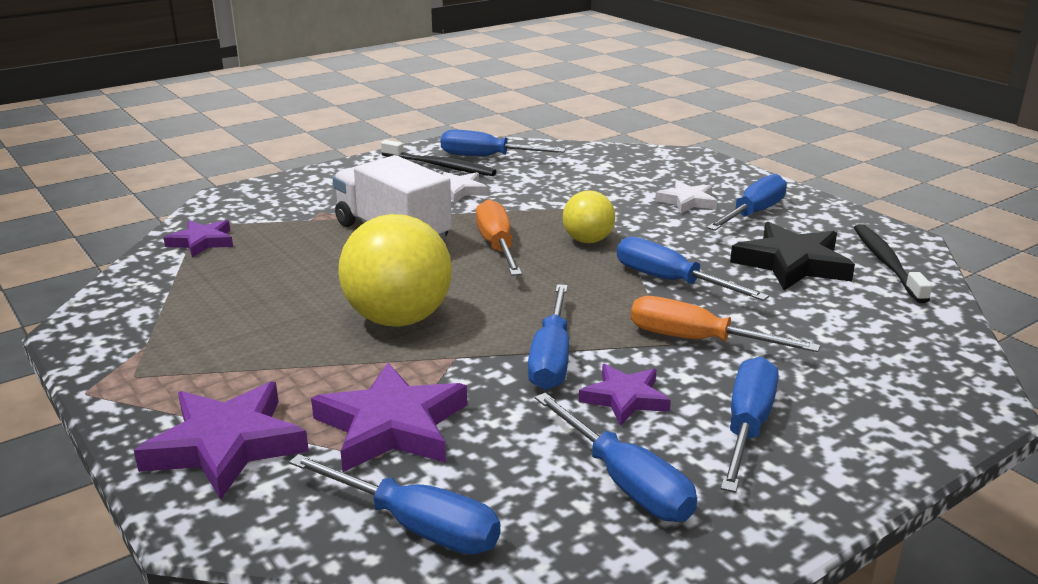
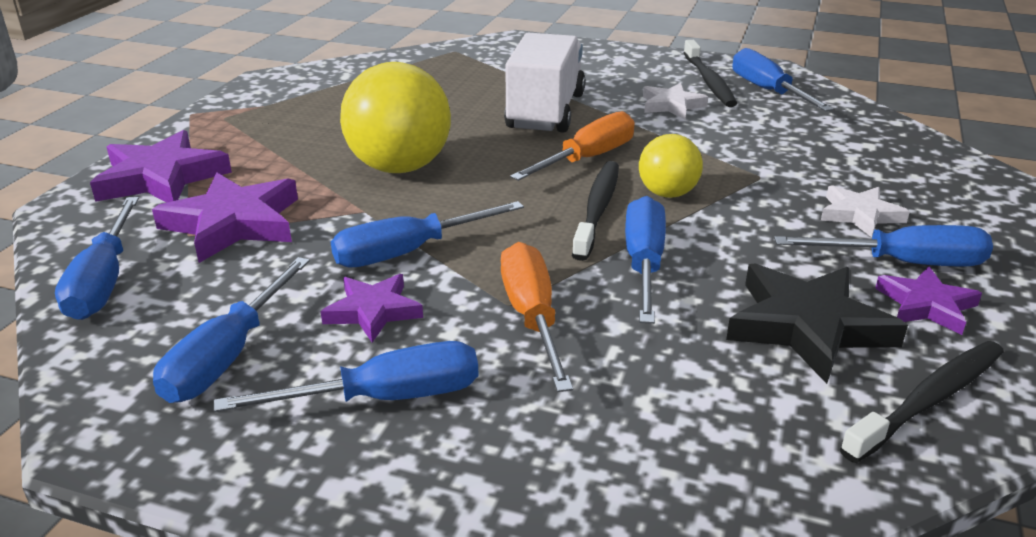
camera: 55 degrees right, 5 degrees up
(202, 242) = (430, 62): purple star -> purple star (926, 305)
(578, 270) = (597, 209): none -> black toothbrush

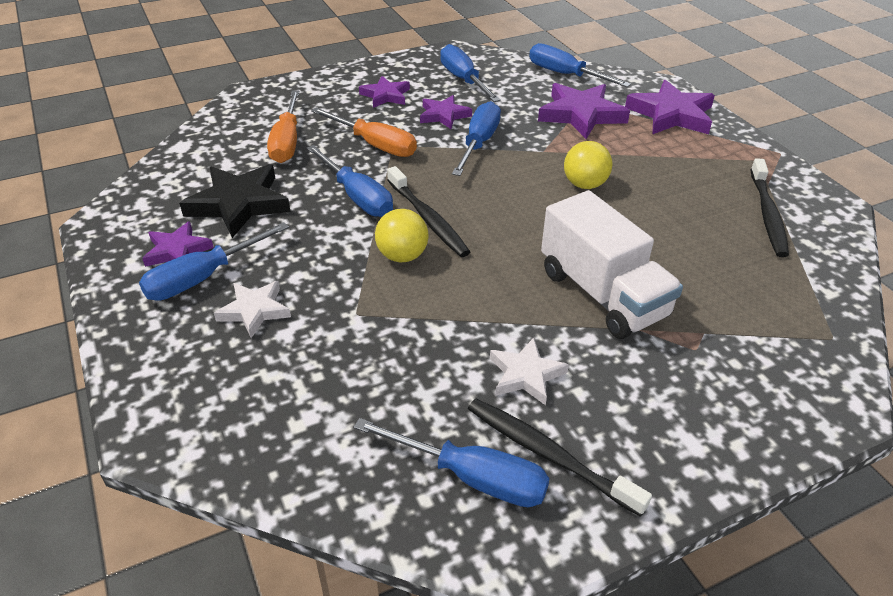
camera: 135 degrees right, 10 degrees up
(385, 398) = (385, 95): blue screwdriver -> purple star
(399, 167) = (584, 185): yellow ball -> yellow ball, size x0.56
(587, 158) = (494, 259): orange screwdriver -> orange screwdriver (287, 142)
(928, 400) = (160, 195): black toothbrush -> black toothbrush (767, 214)

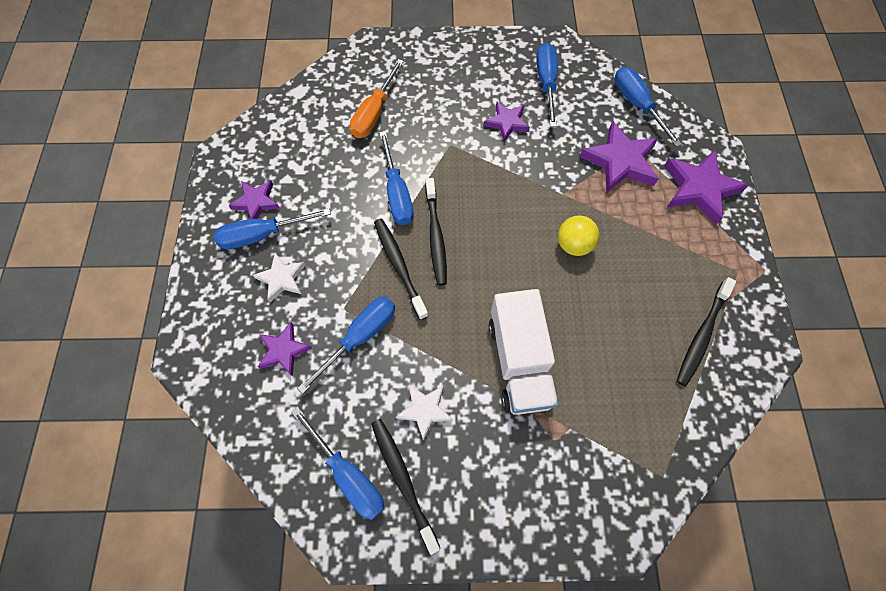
camera: 25 degrees right, 25 degrees up
(239, 204) = (313, 170): black star -> none
(375, 145) = (437, 140): orange screwdriver -> none
(385, 95) = (473, 82): purple star -> purple star (284, 350)
(402, 256) = (399, 266): yellow ball -> black toothbrush
(479, 143) = (517, 166): blue screwdriver -> blue screwdriver (360, 337)

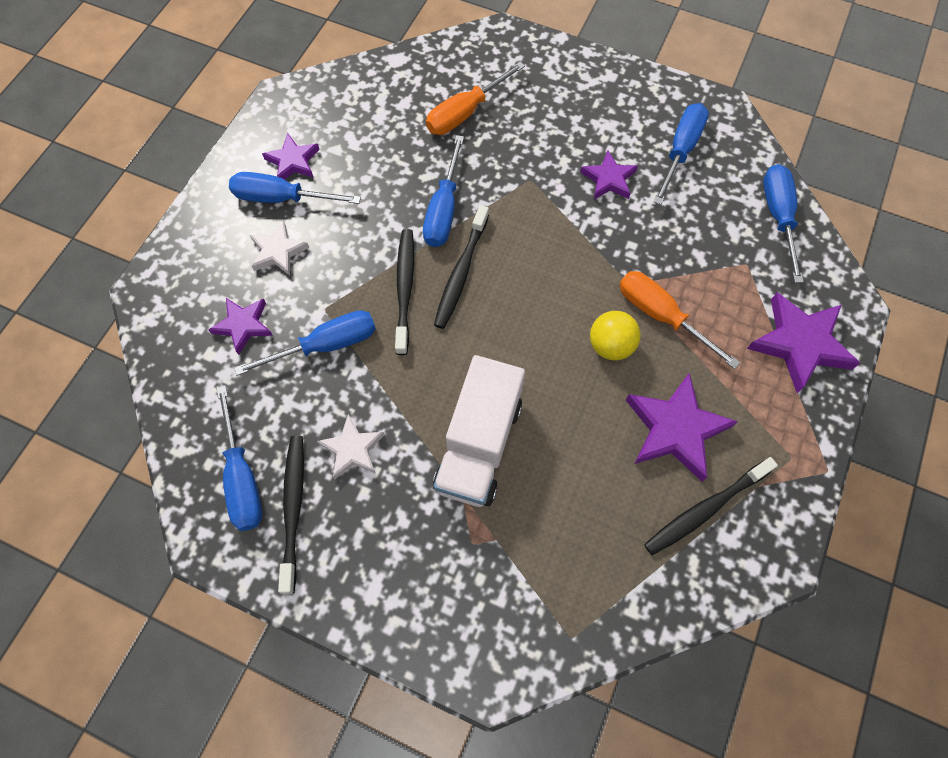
camera: 25 degrees right, 0 degrees up
(597, 208) = (661, 316): none -> orange screwdriver
(620, 161) = (719, 274): purple star -> purple star (675, 429)

